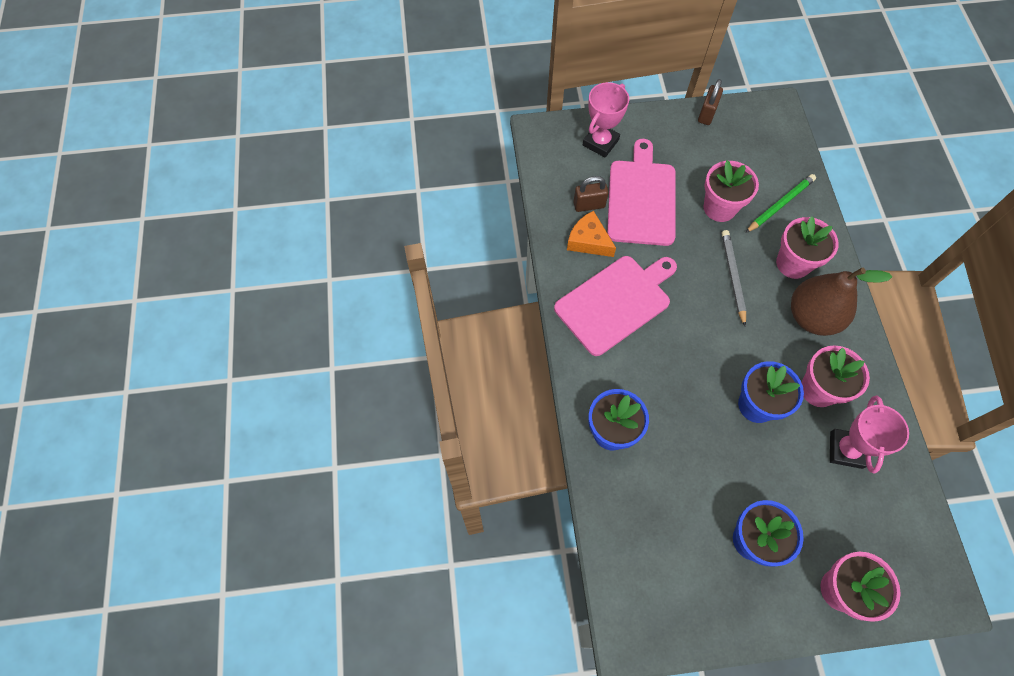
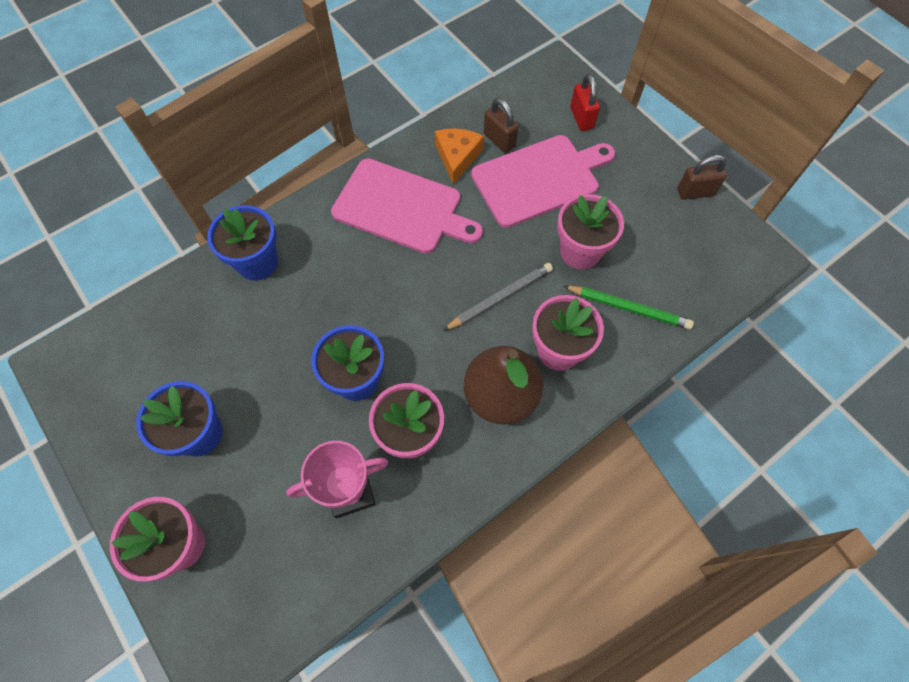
camera: 60 degrees right, 0 degrees up
(600, 142) = (581, 118): pink trophy -> red padlock

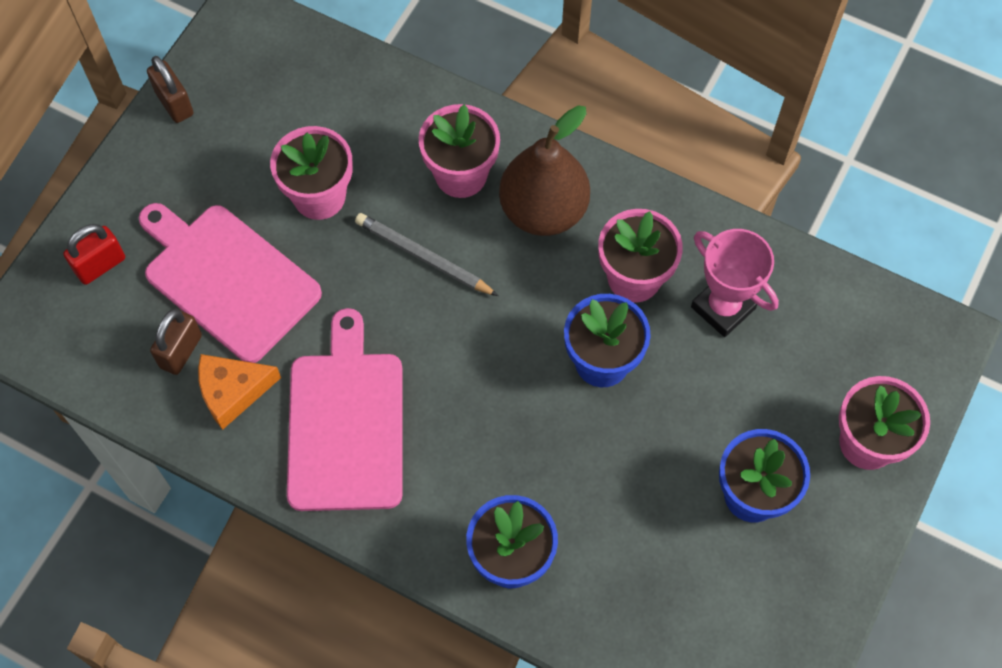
camera: 115 degrees left, 0 degrees up
(629, 308) = (373, 124): green pencil -> none

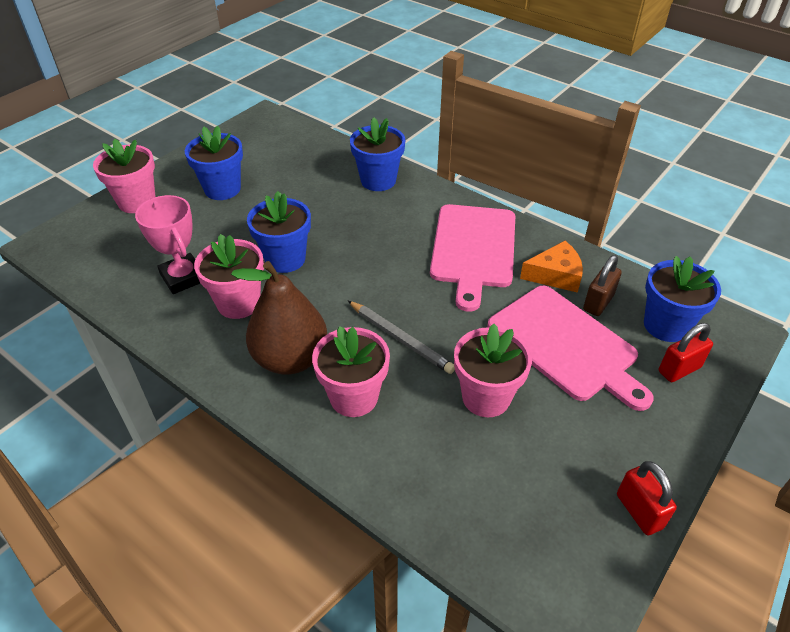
camera: 170 degrees left, 20 degrees down
(101, 328) = (666, 325): none -> blue flower pot
(174, 103) = (639, 511): brown padlock -> red padlock

